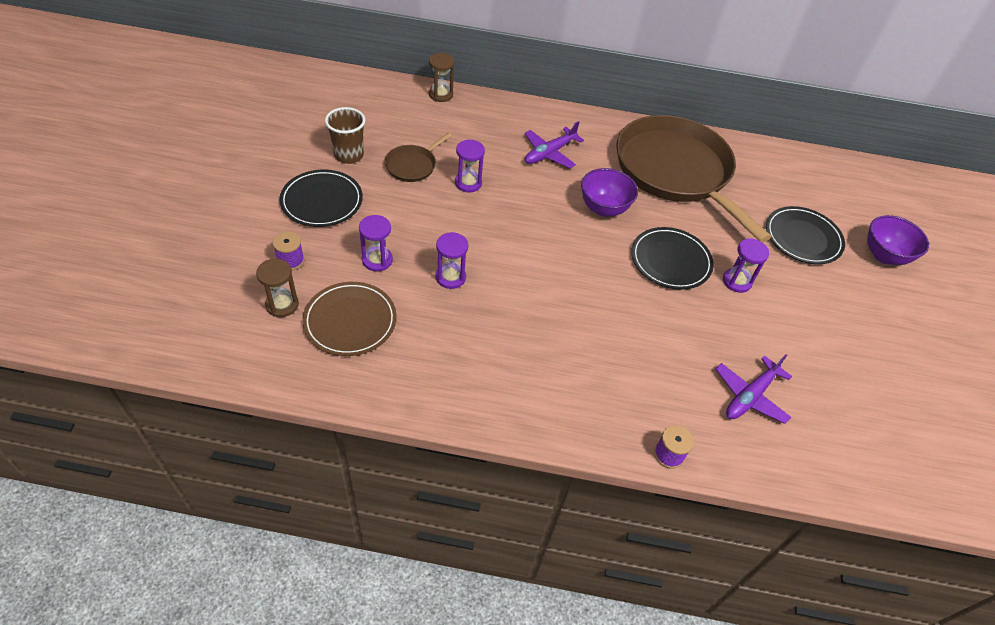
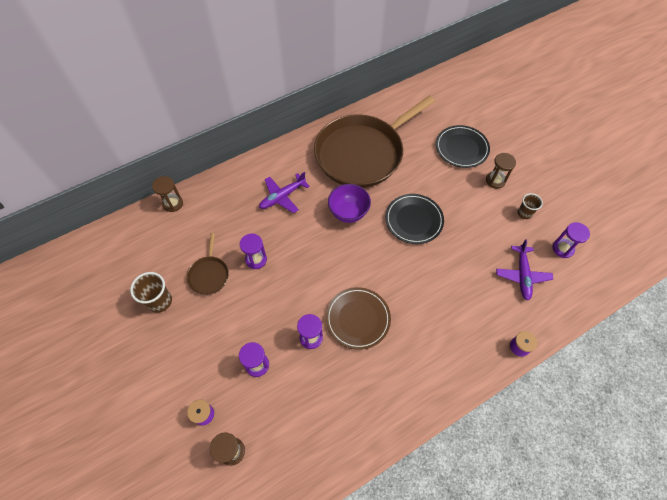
camera: 35 degrees left, 10 degrees up
(322, 201) = (178, 352): black plate -> none
(350, 321) = (284, 423): brown plate -> brown plate (358, 319)
(549, 153) = (282, 197): purple plane -> purple plane turned 45 degrees clockwise
(676, 171) = (362, 153): brown pan -> brown pan turned 60 degrees counterclockwise
(736, 281) = (456, 205): purple hourglass -> purple hourglass (563, 249)
(814, 292) = (495, 180): none -> brown hourglass
(819, 344) = (524, 213): none -> brown cup
(884, 256) = (506, 128): purple bowl -> none

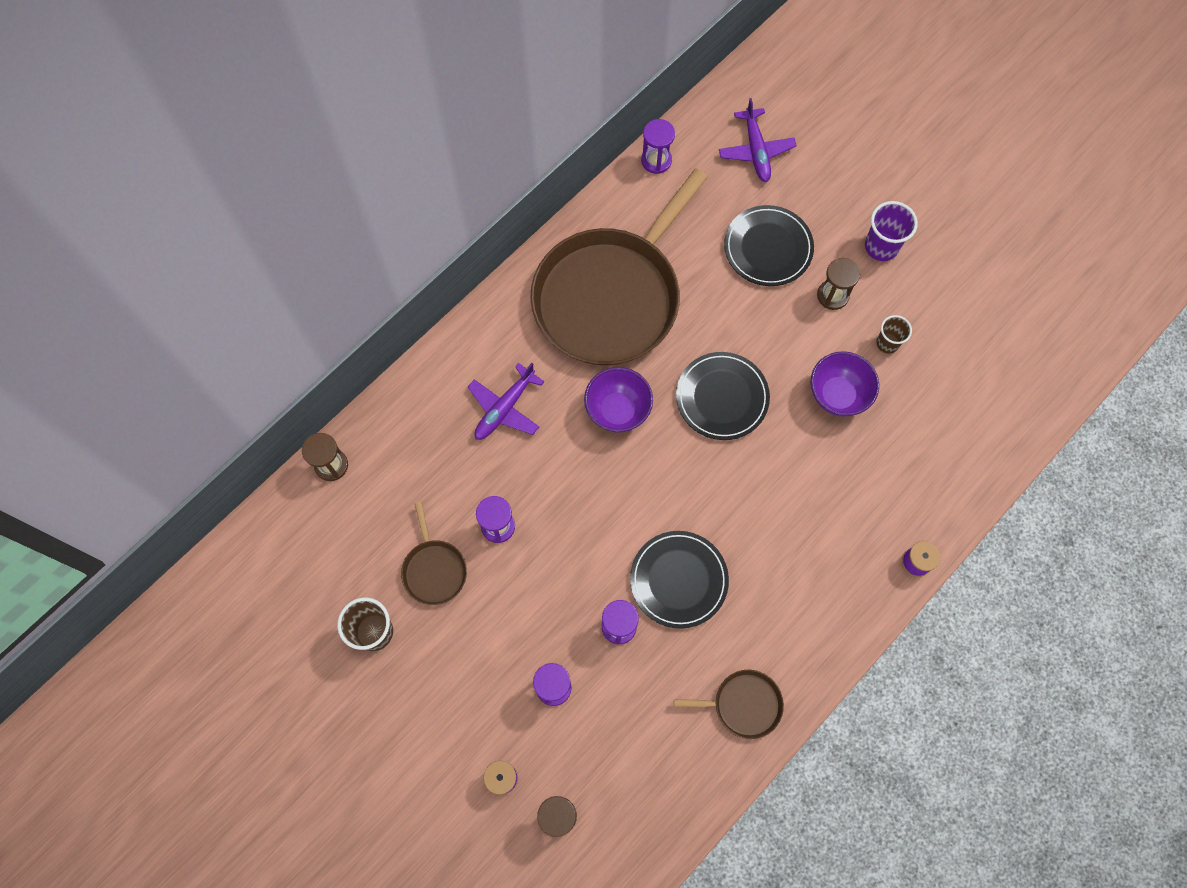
camera: 15 degrees left, 10 degrees up
(358, 319) = (678, 580): brown plate -> black plate
(379, 410) = (743, 704): none -> brown pan
(486, 235) = (837, 395): none -> purple bowl
(522, 275) = (902, 448): purple plane -> purple plane (756, 150)
(530, 161) = (881, 246): none -> purple cup
(563, 249) = (954, 389): purple hourglass -> purple hourglass (656, 160)

